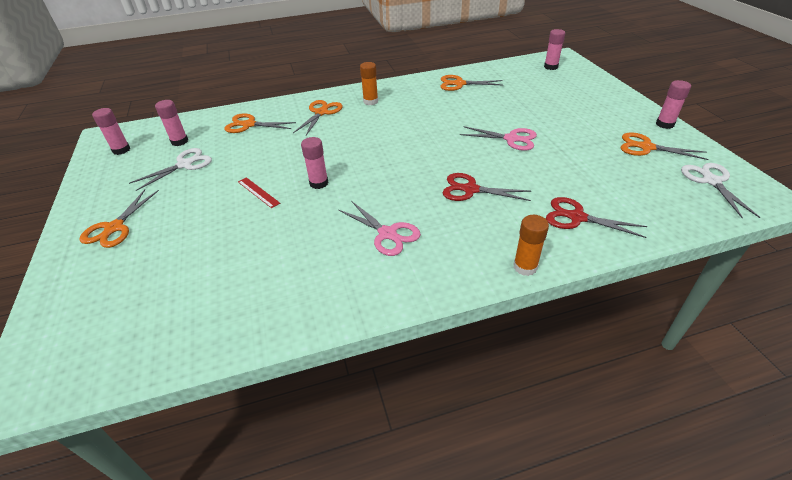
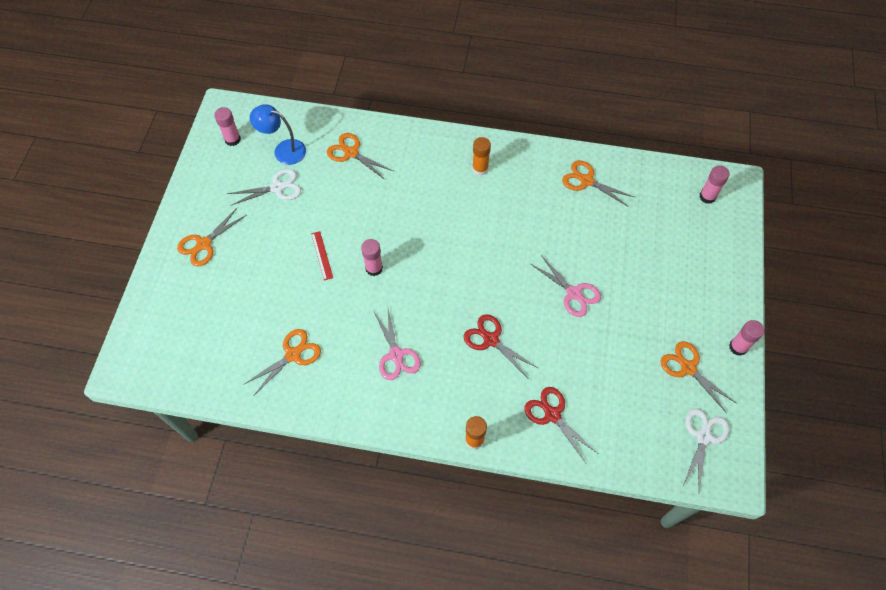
camera: 25 degrees right, 20 degrees up
(179, 141) = (283, 150): pink glue stick -> blue lamp
(321, 112) = (424, 165): orange scissors -> orange scissors (293, 354)

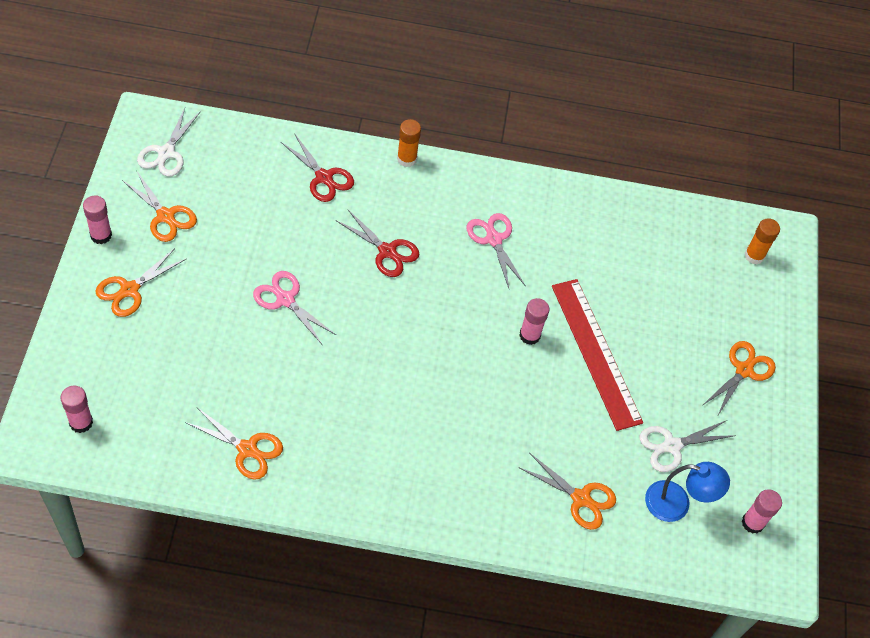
camera: 170 degrees right, 5 degrees down
(293, 354) = (607, 243): orange scissors -> orange scissors (129, 290)
(322, 255) = (596, 353): red ruler -> red ruler, size x2.46
(480, 169) = (397, 470): orange glue stick -> orange glue stick (754, 256)

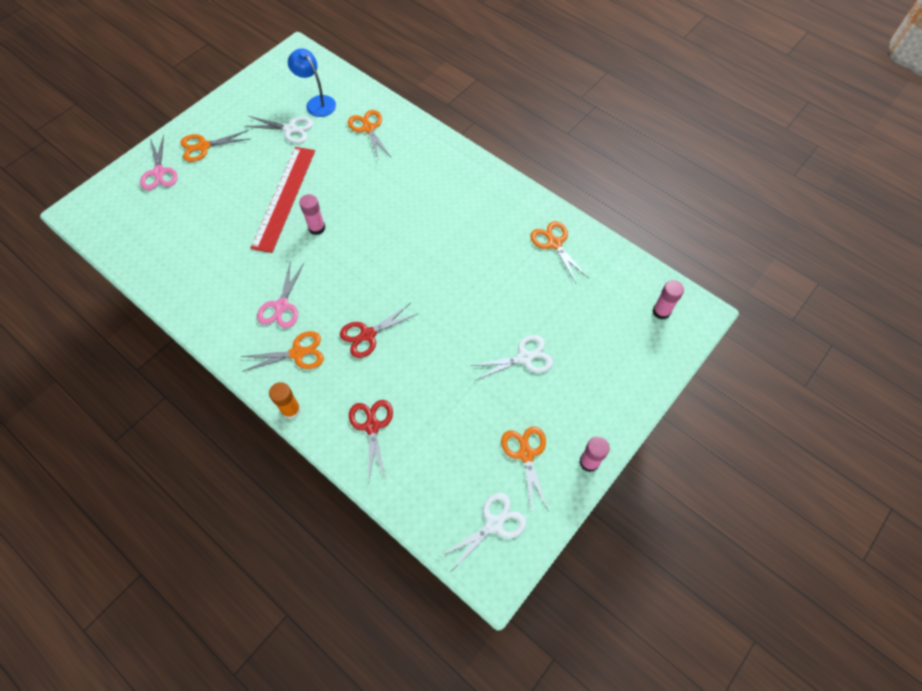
camera: 140 degrees left, 5 degrees up
(129, 290) = (585, 398): orange scissors -> orange scissors (298, 353)
(213, 302) = (525, 357): none -> white scissors
(285, 299) = (469, 333): pink scissors -> pink scissors (159, 172)
(387, 251) = (367, 335): red scissors -> red scissors turned 105 degrees counterclockwise
(752, 523) = (285, 77): pink glue stick -> none
(754, 256) = (115, 207): orange glue stick -> none

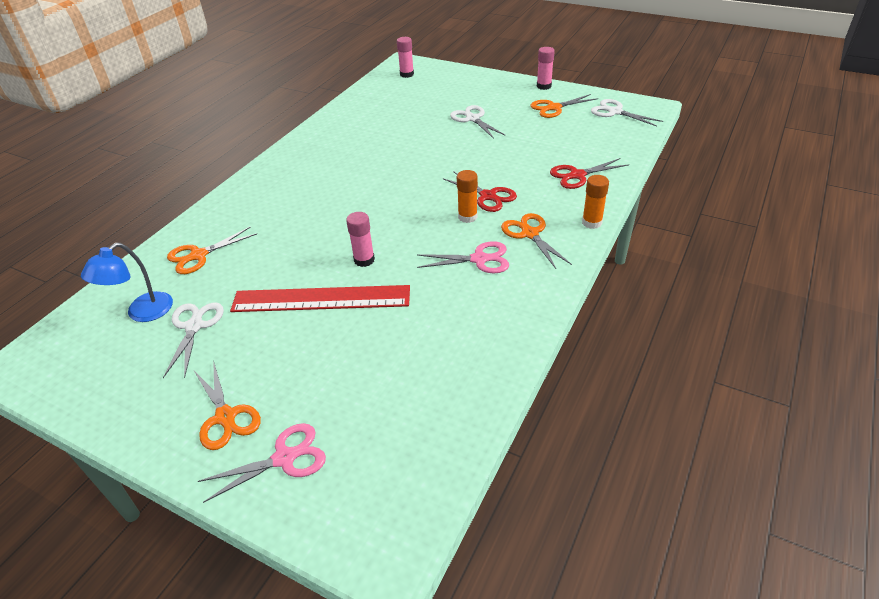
camera: 100 degrees left, 20 degrees down
(343, 311) = (467, 217): none -> orange glue stick
(554, 243) = (352, 121): orange scissors -> none

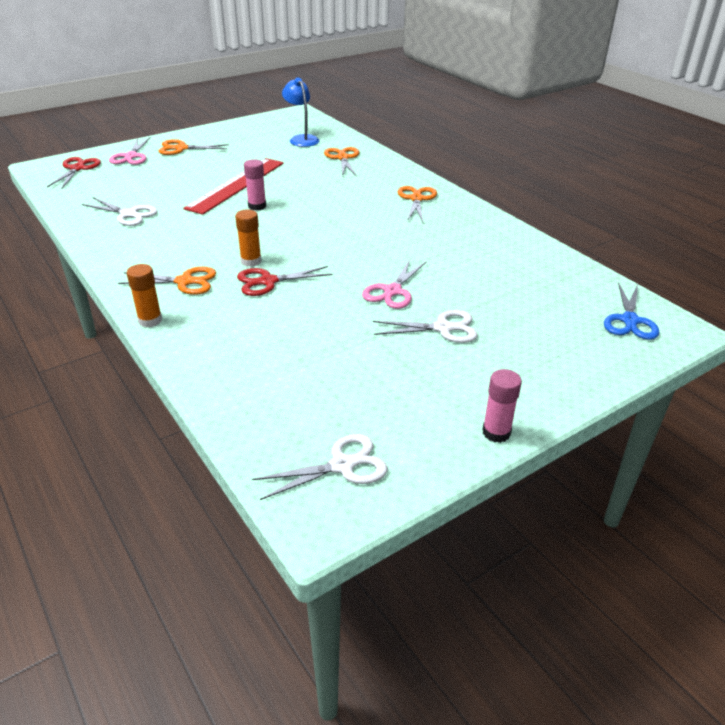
camera: 115 degrees right, 5 degrees down
(194, 326) = (267, 149): white scissors -> white scissors (129, 214)
(407, 74) = (630, 321): pink glue stick -> blue scissors
(479, 259) = (189, 248): pink scissors -> pink scissors (392, 291)
(554, 108) = (412, 408): orange scissors -> orange scissors (416, 199)
(577, 175) = (233, 349): red scissors -> red scissors (77, 168)

